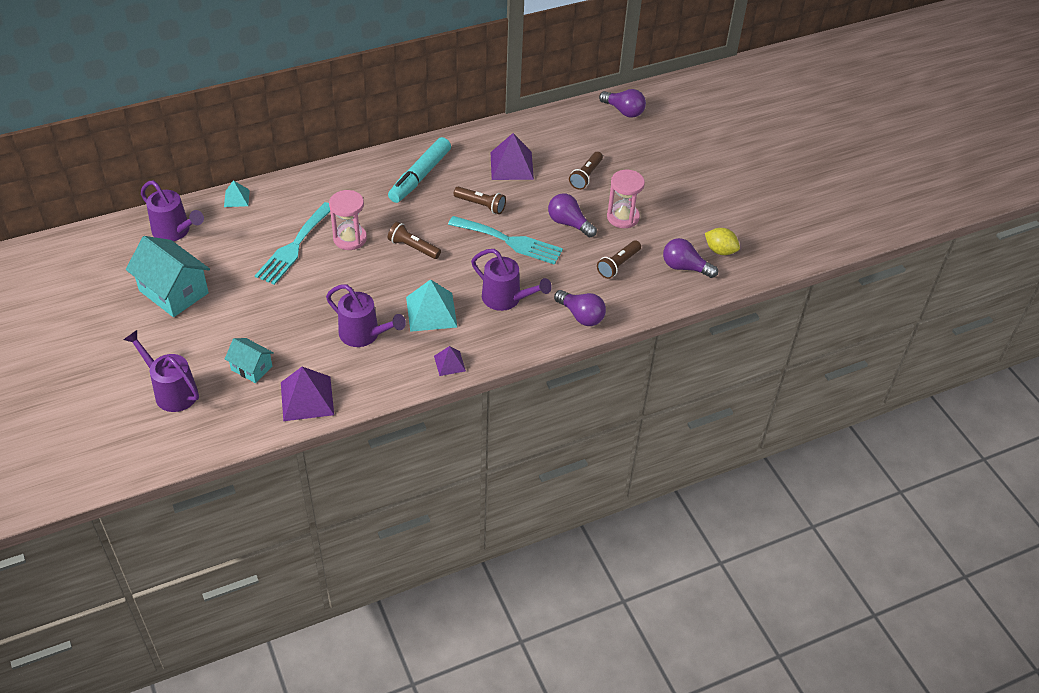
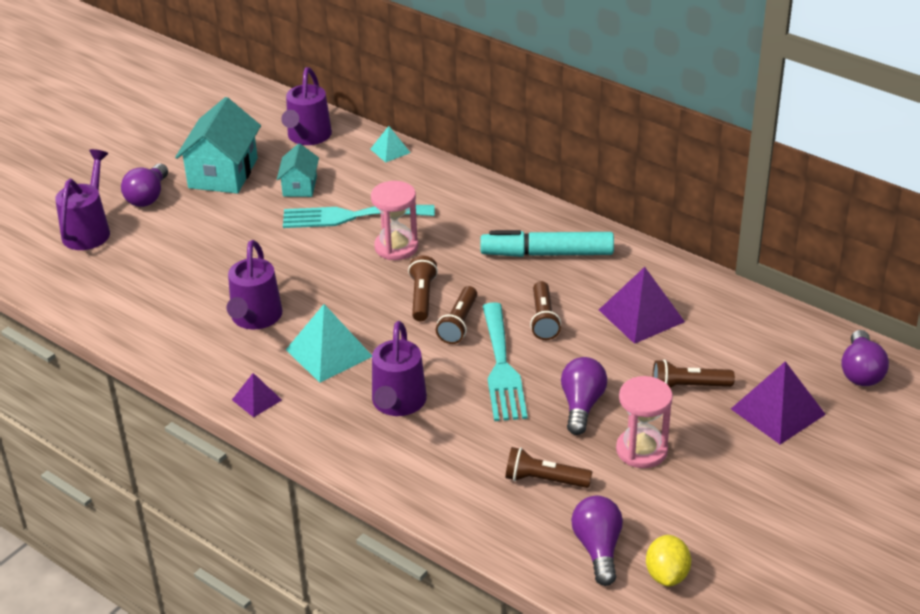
camera: 65 degrees right, 10 degrees down
(251, 368) = (153, 264): turquoise house -> turquoise house (300, 186)
(307, 398) = (134, 318): purple pyramid -> purple pyramid (777, 411)
(453, 242) = (458, 324): none -> brown flashlight
(581, 316) = (420, 480): purple light bulb -> purple light bulb (148, 197)

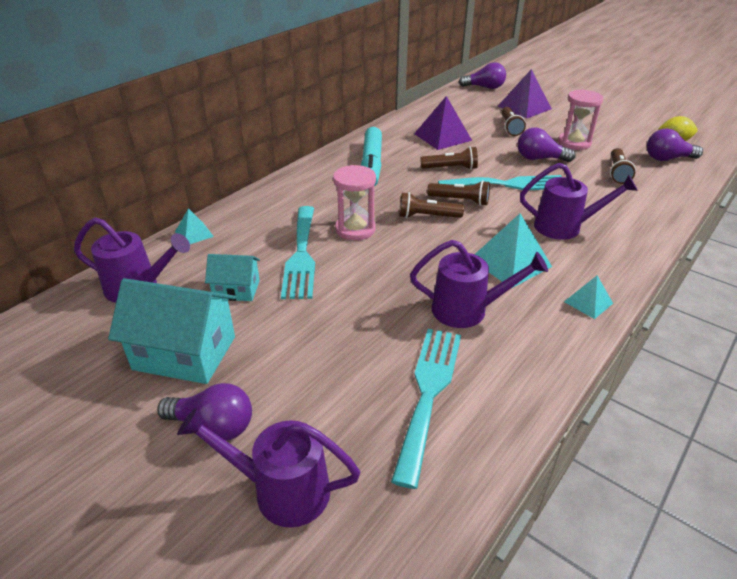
camera: 90 degrees left, 0 degrees up
(158, 293) = (428, 392): none -> turquoise fork
(257, 400) = (588, 302): purple pyramid -> turquoise pyramid

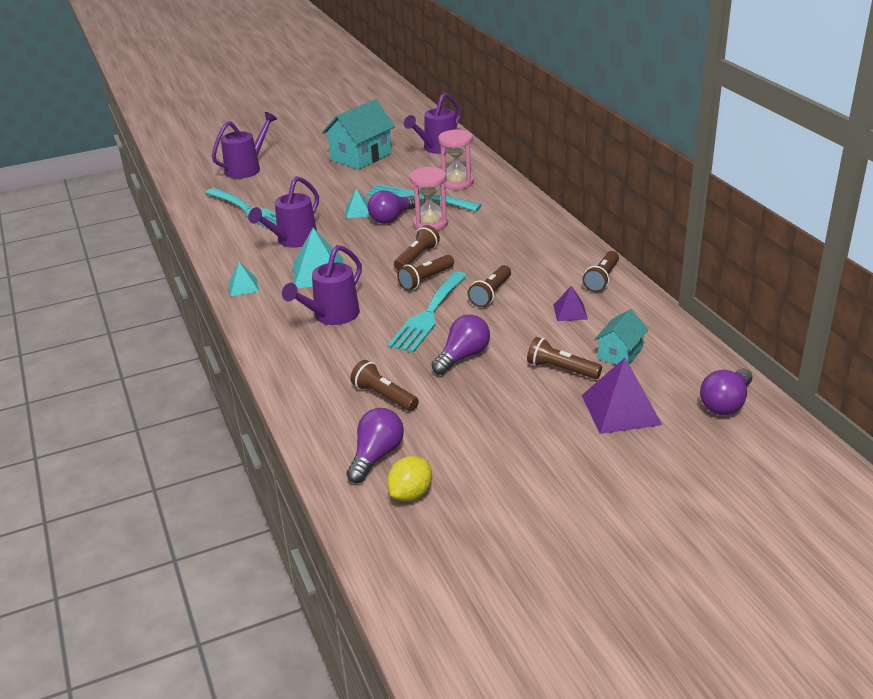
camera: 120 degrees right, 5 degrees down
(194, 234) = (485, 168): turquoise pyramid -> turquoise pyramid (358, 211)
(213, 426) = (301, 159): purple light bulb -> purple light bulb (391, 218)
(236, 289) = (402, 174): turquoise house -> turquoise house (620, 353)
(371, 164) = (536, 254): turquoise marker -> none
(387, 135) = (602, 279): none -> brown flashlight
(442, 137) = (570, 312): purple pyramid -> purple pyramid, size x0.55
(574, 143) = (479, 401): pink hourglass -> pink hourglass (457, 183)

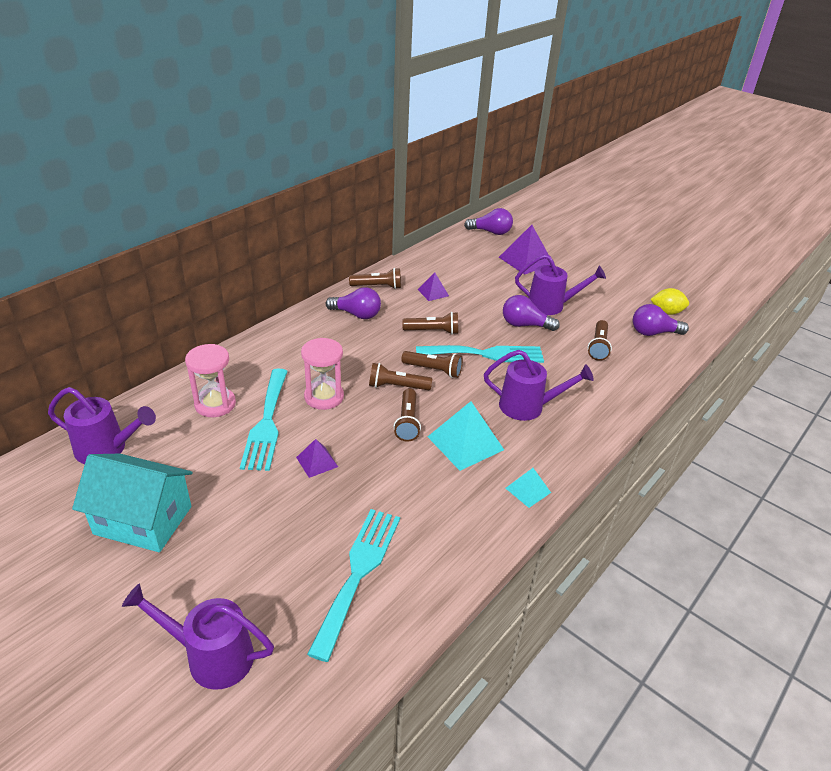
camera: 120 degrees left, 5 degrees up
(292, 241) = (413, 492): purple watering can -> purple watering can (551, 306)
(358, 211) = (317, 462): turquoise pyramid -> purple pyramid
(391, 218) = (323, 429): purple light bulb -> purple light bulb (357, 314)
(561, 369) = (504, 285): brown flashlight -> brown flashlight (407, 422)
(620, 353) = (469, 267): turquoise house -> none

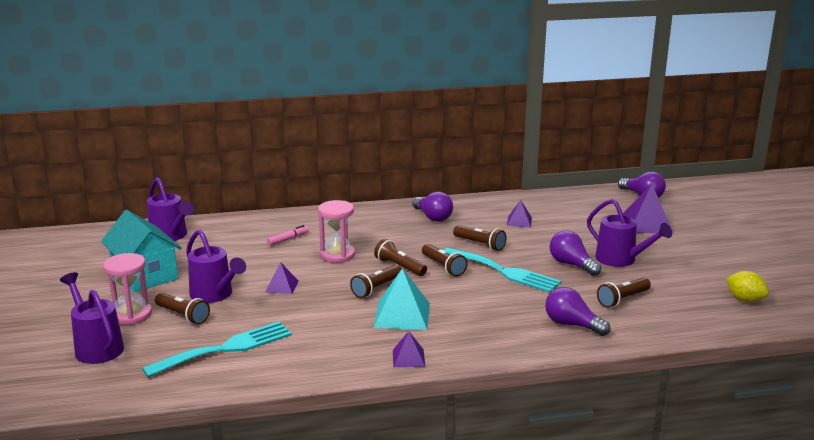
camera: 40 degrees right, 15 degrees down
(215, 404) = (261, 235): pink hourglass -> pink hourglass (131, 315)
(250, 397) = (288, 239): none -> pink marker
(267, 423) = (279, 255): turquoise fork -> none
(377, 286) = (476, 205): brown flashlight -> brown flashlight (183, 316)
(528, 407) = (489, 314): purple watering can -> purple watering can (215, 295)
(528, 490) = (408, 358): turquoise pyramid -> purple pyramid
(653, 333) = (701, 309): purple light bulb -> purple light bulb (572, 325)

